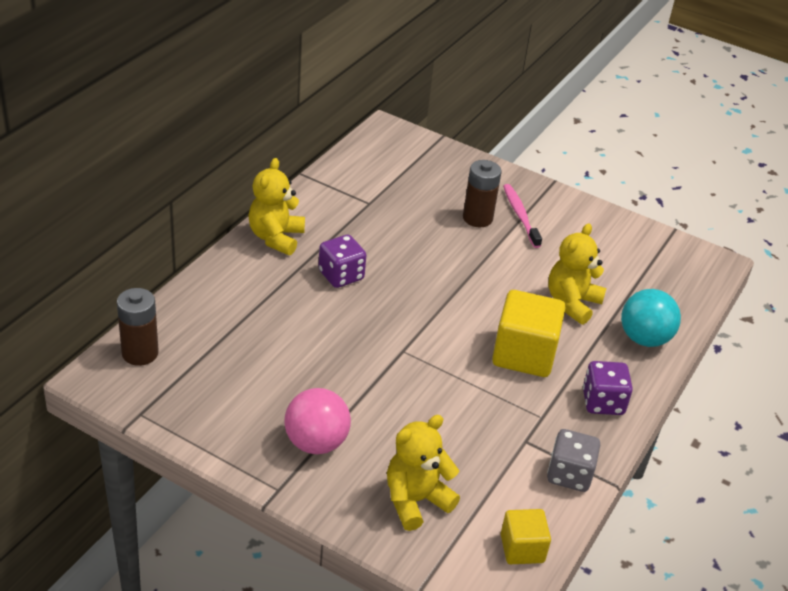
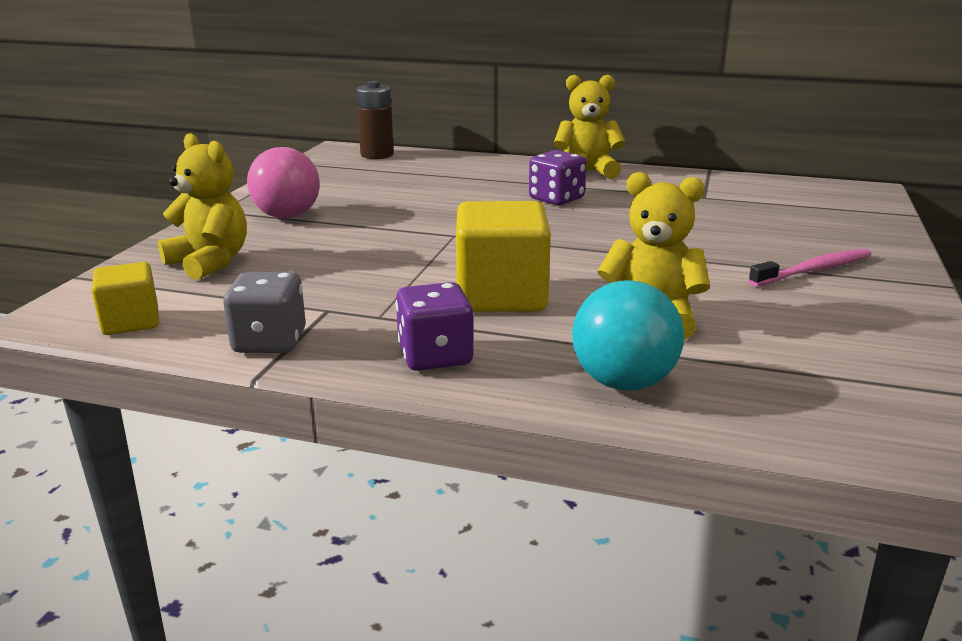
camera: 80 degrees right, 15 degrees down
(477, 218) = (763, 247): brown battery -> none

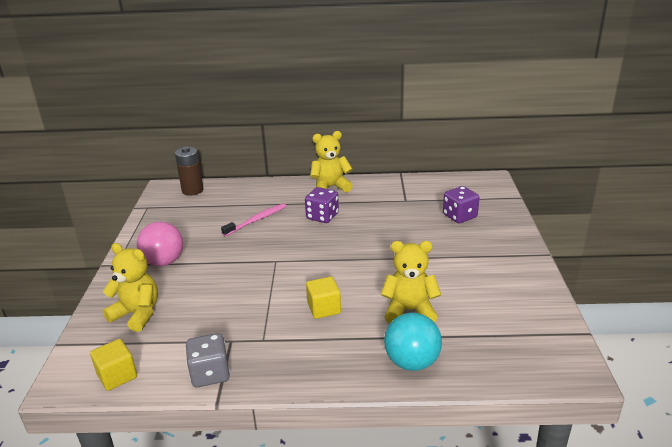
camera: 15 degrees left, 5 degrees up
(435, 356) = (308, 364): purple dice -> purple dice (459, 216)
(501, 295) = (324, 308): yellow cube -> yellow cube, size x0.58
(814, 270) = (480, 254): pink toothbrush -> pink toothbrush (257, 220)

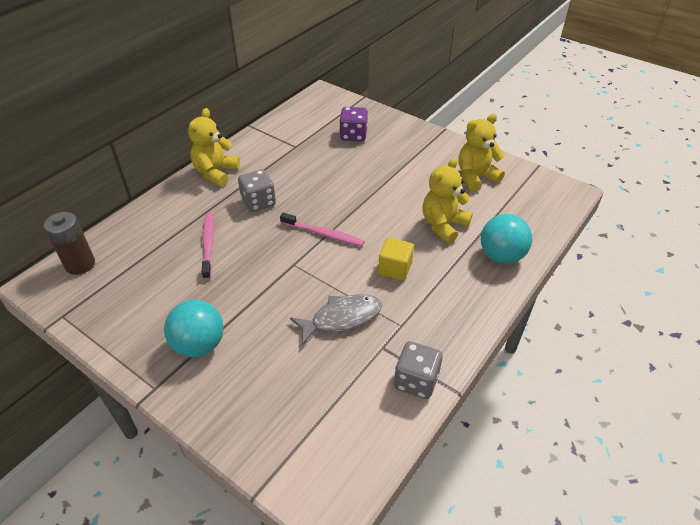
camera: 55 degrees left, 15 degrees up
(117, 376) = (359, 455): yellow cube -> none
(137, 314) = (272, 402): yellow teddy bear -> yellow teddy bear (476, 177)
(164, 262) = (199, 345): pink ball -> turquoise ball
(242, 307) = (342, 318): none -> grey fish
(322, 216) = (258, 202): purple dice -> grey dice
(323, 258) = (324, 234): none -> pink toothbrush

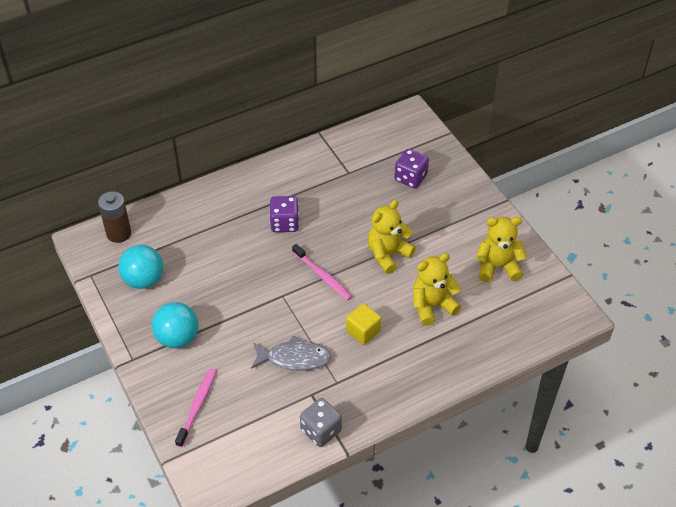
camera: 25 degrees right, 5 degrees up
(208, 244) = (223, 251): pink toothbrush -> pink toothbrush (197, 406)
(216, 173) = (263, 178): yellow teddy bear -> yellow teddy bear (388, 254)
(258, 202) = (284, 223): grey dice -> purple dice
(501, 256) = (463, 354): turquoise ball -> turquoise ball (144, 280)

